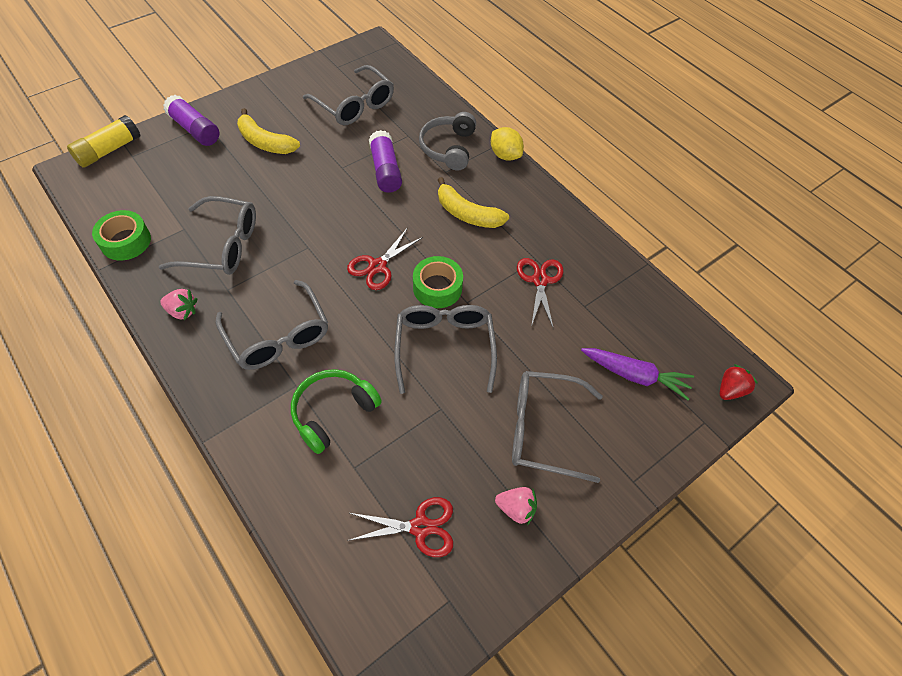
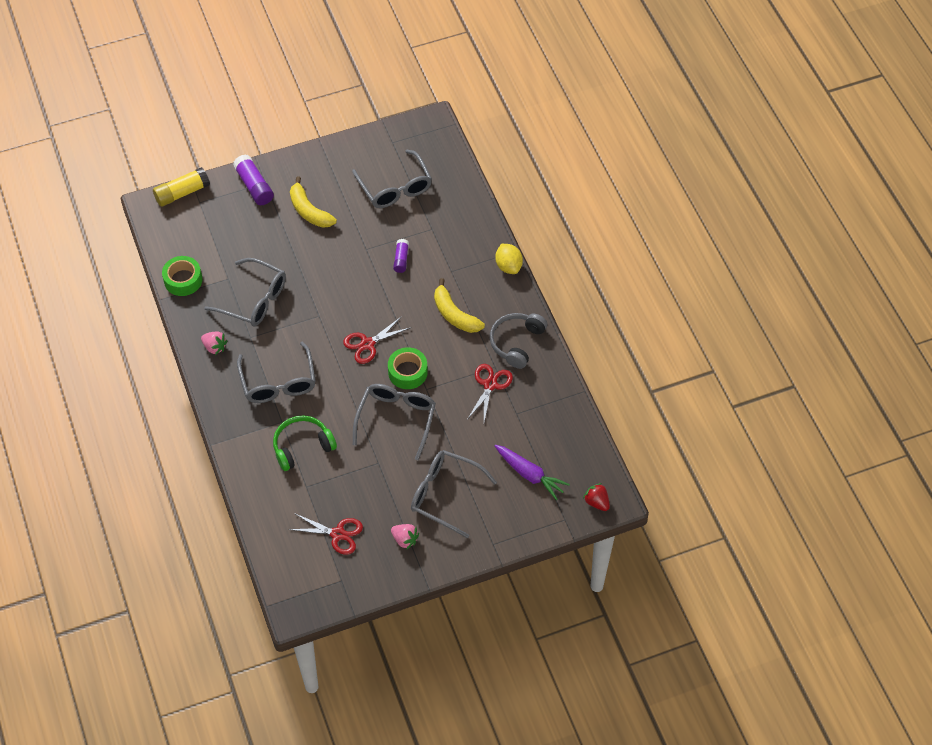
camera: 20 degrees right, 0 degrees up
(385, 170) = (401, 259): purple glue stick -> purple glue stick, size x0.61
(448, 148) = (462, 249): grey headphones -> grey headphones (517, 343)
(730, 390) = (596, 502): red strawberry -> red strawberry turned 105 degrees counterclockwise

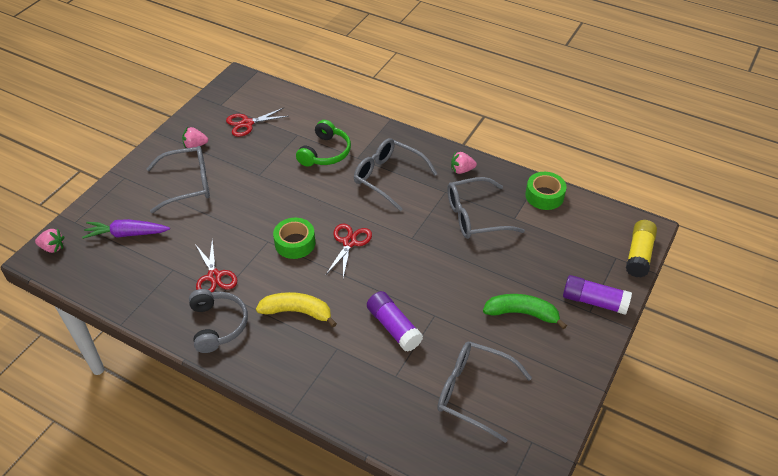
camera: 140 degrees right, 10 degrees down
(309, 211) = (522, 313): yellow banana -> green banana
(396, 419) = (271, 207): grey glasses -> none
(401, 259) = (394, 327): purple glue stick -> purple glue stick, size x1.65
(508, 266) = (285, 391): yellow lemon -> none
(596, 502) = (52, 248): red strawberry -> pink strawberry

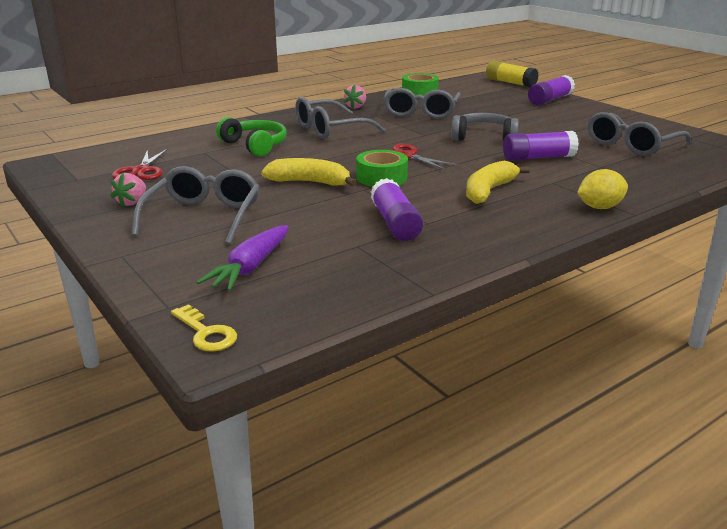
camera: 65 degrees left, 20 degrees down
(52, 248) = (206, 333): pink strawberry -> yellow key
(214, 276) = (395, 223): red scissors -> purple glue stick
(218, 325) = (480, 232): grey headphones -> grey headphones (484, 137)
(266, 209) = (310, 182): none -> yellow banana
(295, 388) = (599, 207): none -> yellow lemon
(522, 313) = (549, 118): green banana -> none

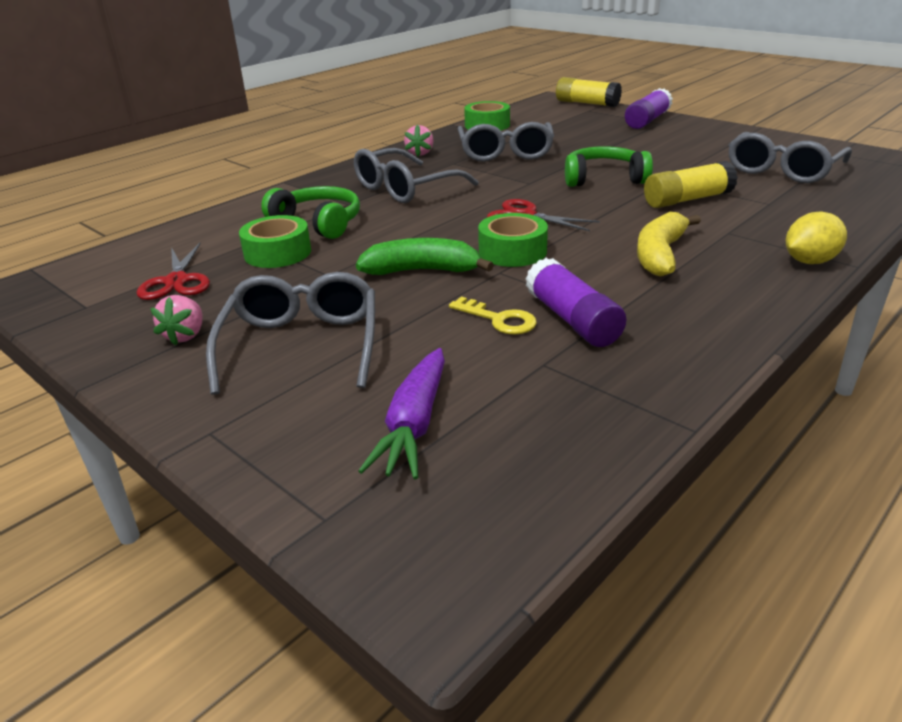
camera: 10 degrees left, 5 degrees up
(206, 333) = (409, 561): yellow key -> yellow key (499, 319)
(217, 161) = (277, 253): none -> green tape
(310, 182) = (422, 271): yellow banana -> green banana
(484, 137) = (604, 179): grey headphones -> green headphones
(538, 158) = (687, 200): purple glue stick -> yellow glue stick

